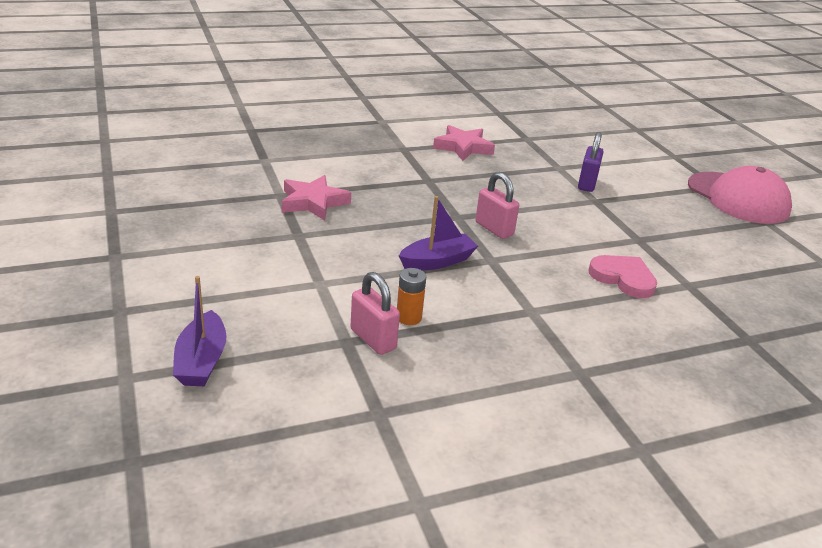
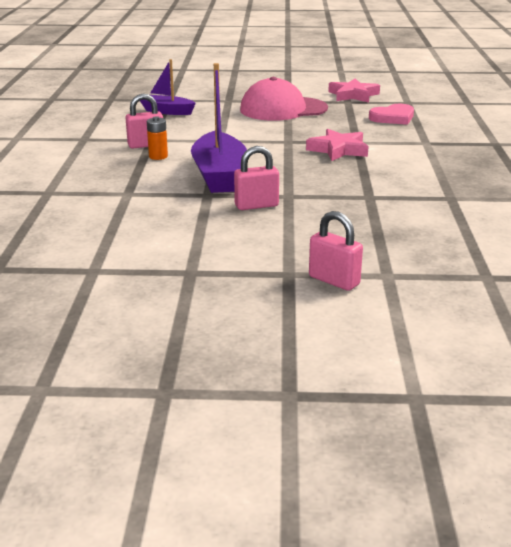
camera: 115 degrees right, 5 degrees down
(437, 261) = (219, 175): purple boat -> purple boat, size x1.67
(463, 147) = (453, 228): pink star -> pink star (353, 95)
(587, 184) = (334, 280): purple padlock -> pink padlock
(623, 278) = (133, 240): pink heart -> pink heart (393, 118)
(738, 198) = (243, 397): pink cap -> pink cap (283, 109)

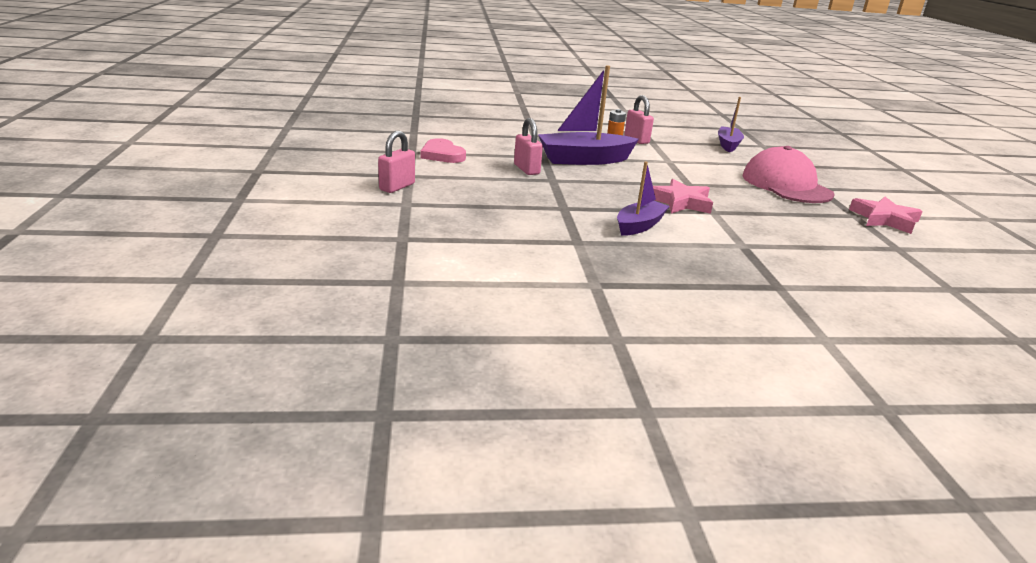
camera: 80 degrees right, 0 degrees up
(393, 118) = (818, 234): pink heart -> pink heart (442, 155)
(402, 171) = (639, 226): none -> purple boat

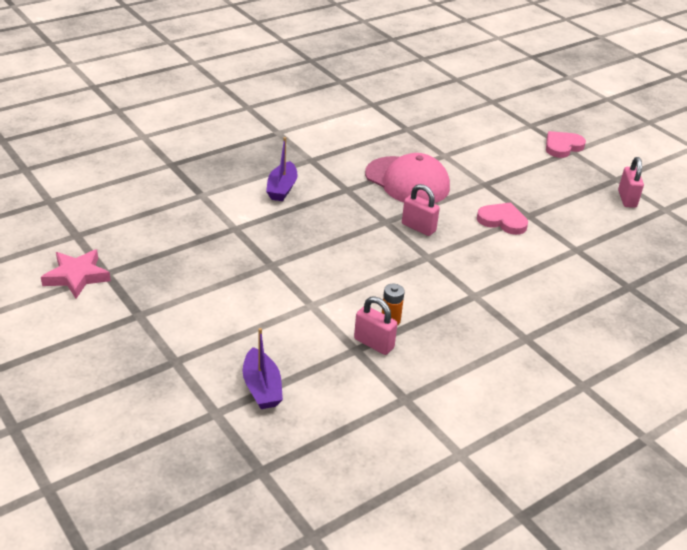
camera: 150 degrees right, 10 degrees up
(258, 175) = (562, 146): none -> pink heart
(397, 187) = (472, 168): pink padlock -> pink padlock (627, 199)
(584, 160) = (389, 267): purple boat -> none
(680, 202) = (266, 230): pink star -> none
(786, 185) = (175, 305): pink cap -> pink cap (407, 181)

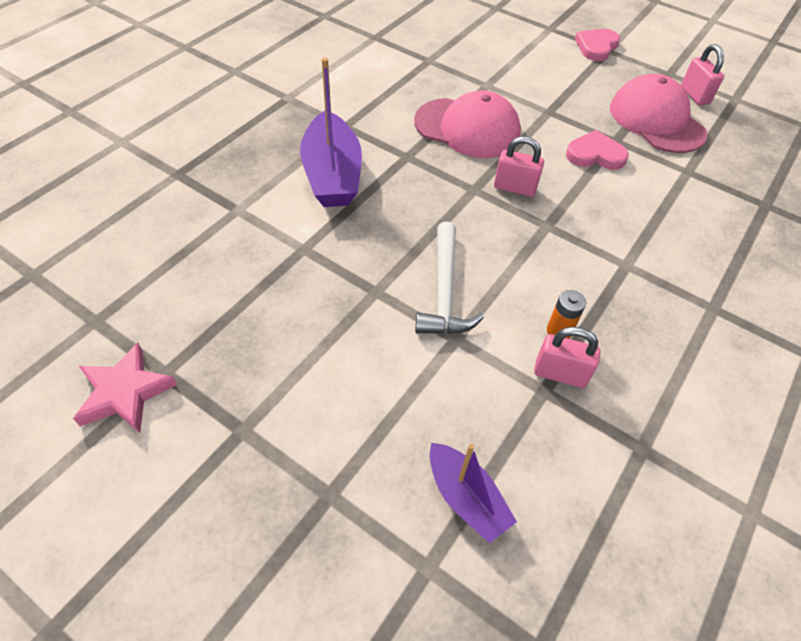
camera: 20 degrees left, 15 degrees up
(282, 188) = (332, 175): purple boat -> purple boat, size x1.67
(321, 276) = (444, 291): none -> white hammer
(576, 209) = (656, 120): none -> pink cap

